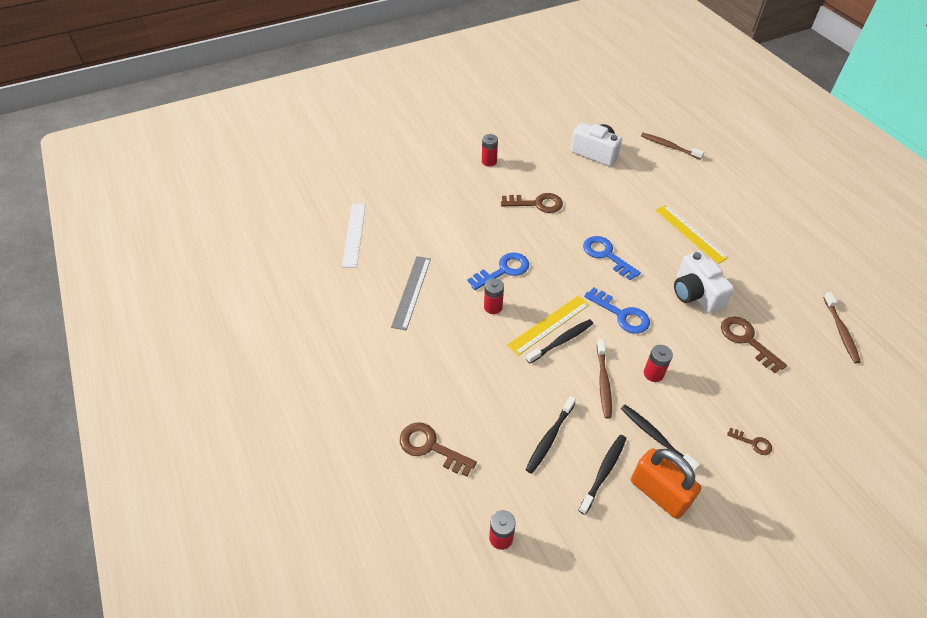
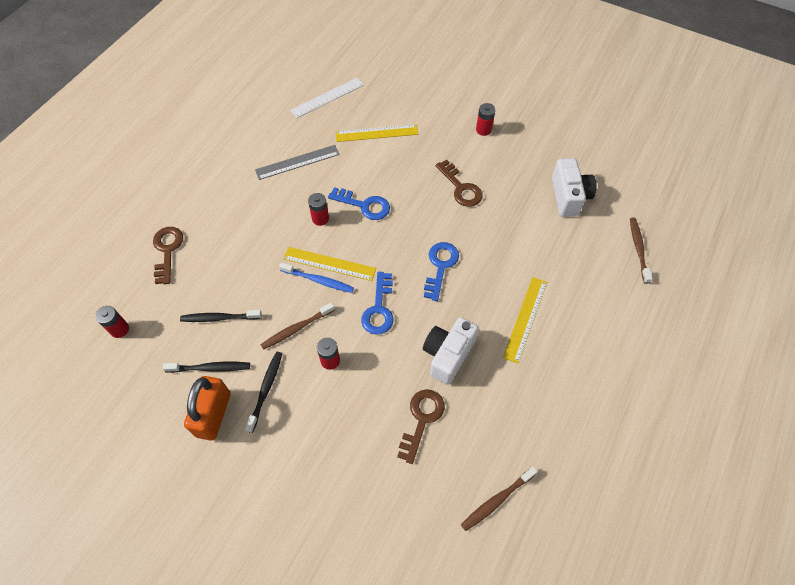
camera: 55 degrees right, 10 degrees up
(430, 223) = (376, 133): none -> yellow ruler
(561, 341) = (318, 280): black toothbrush -> blue toothbrush
(753, 443) = (306, 467): brown key -> none

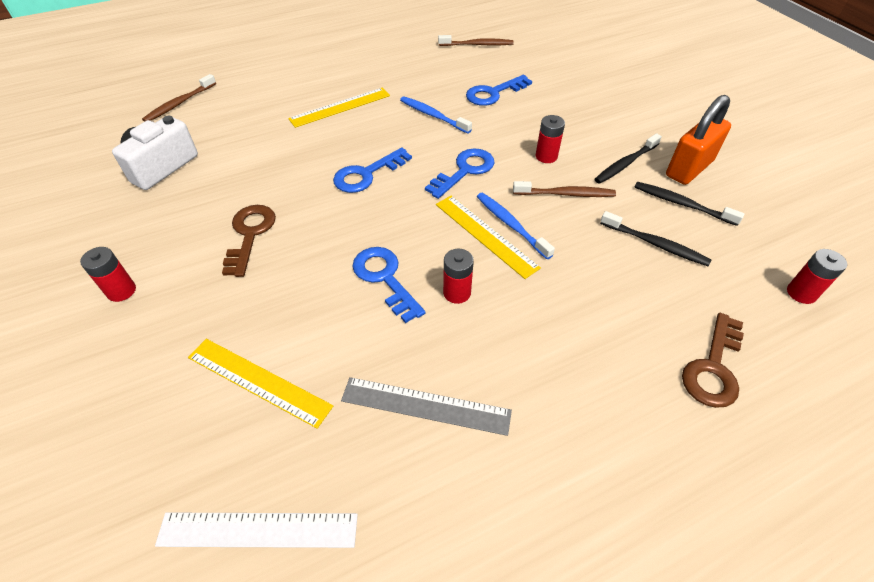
camera: 145 degrees left, 10 degrees down
(422, 419) = (493, 93): brown key -> blue key
(448, 355) = (433, 115): white camera -> blue toothbrush

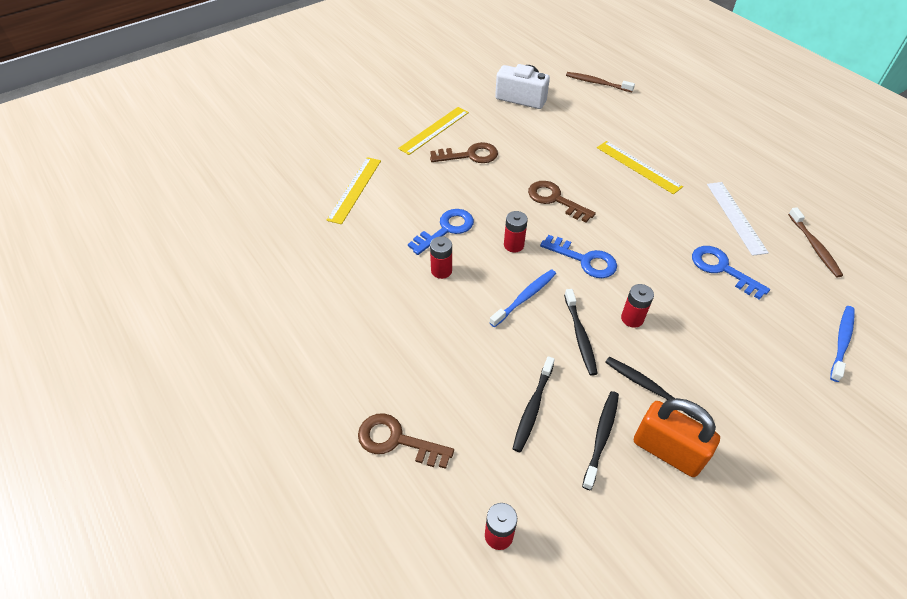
camera: 80 degrees right, 0 degrees up
(121, 291) = (409, 118): red battery -> red battery (513, 245)
(258, 529) = (269, 211): white ruler -> white ruler (736, 217)
(367, 174) = (555, 200): blue key -> brown key
(426, 405) = (346, 266): grey ruler -> none
(433, 115) = (657, 228): blue toothbrush -> blue toothbrush (841, 342)
(485, 235) = (507, 282): yellow ruler -> yellow ruler (434, 130)
(566, 194) = (580, 336): brown toothbrush -> black toothbrush

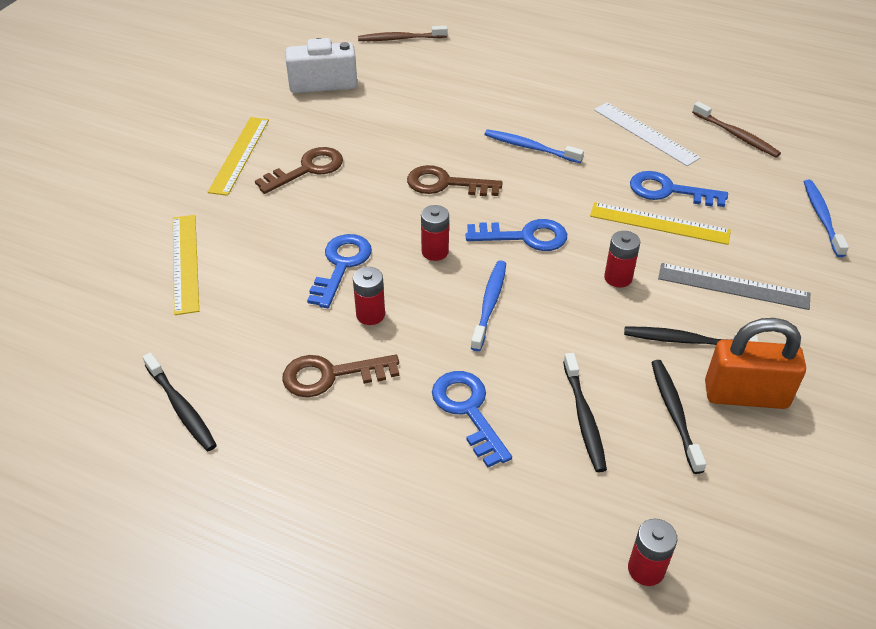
camera: 30 degrees left, 5 degrees down
(397, 441) = (460, 529): brown key -> brown key (331, 375)
(458, 364) = (468, 411): none -> blue key
(580, 336) = (578, 319): black toothbrush -> black toothbrush (181, 408)
(636, 195) = (530, 147): none -> blue toothbrush
(638, 167) = (511, 116): yellow ruler -> yellow ruler (659, 223)
(720, 364) = (733, 286): none -> grey ruler

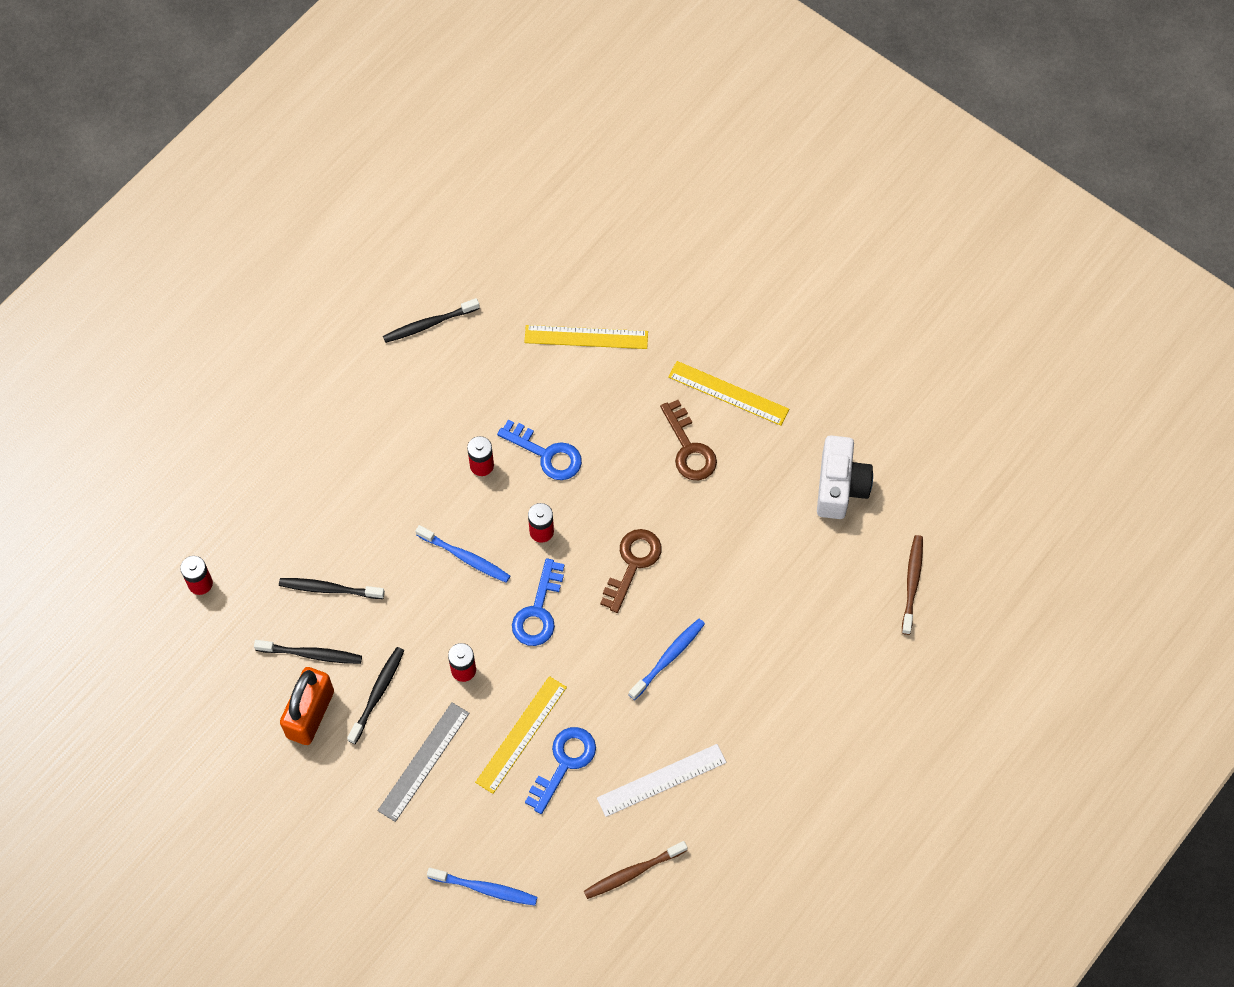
camera: 105 degrees right, 20 degrees up
(331, 375) = (427, 426): brown key -> none
(468, 411) = (362, 511): blue key -> none

